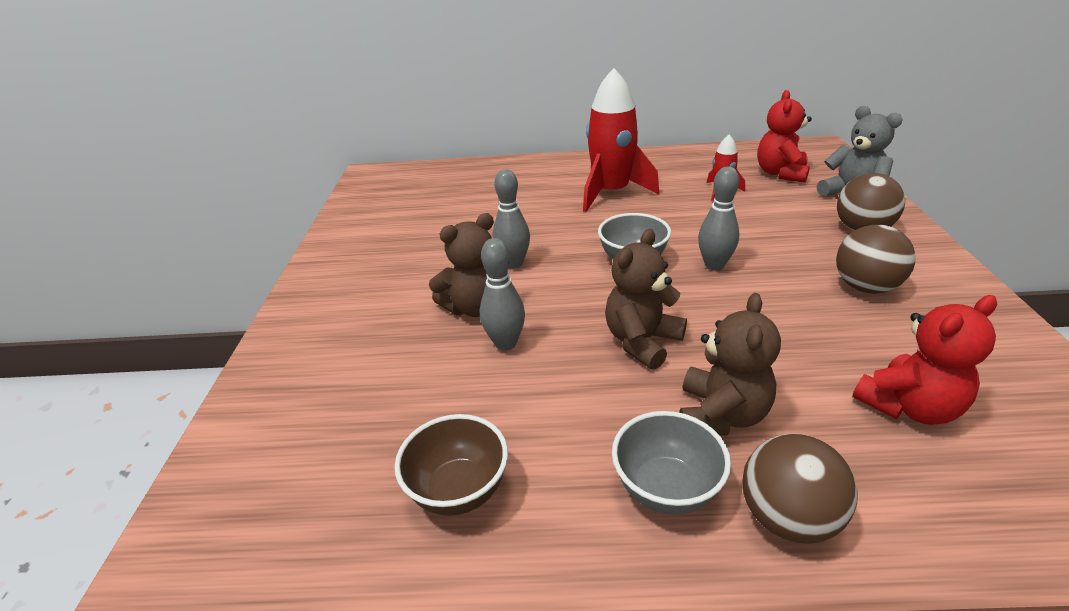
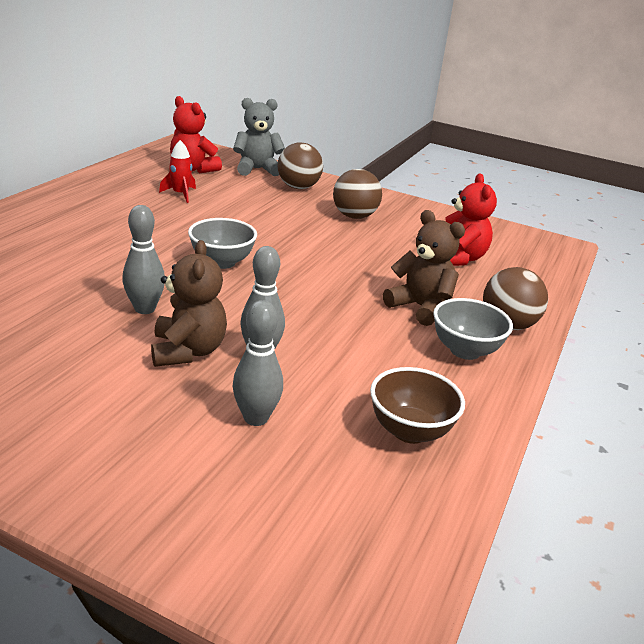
camera: 70 degrees left, 5 degrees down
(611, 192) = (103, 226): red rocket -> none
(642, 341) = (325, 301): brown teddy bear -> none
(714, 265) = (272, 240): grey bowling pin -> grey bowling pin (256, 418)

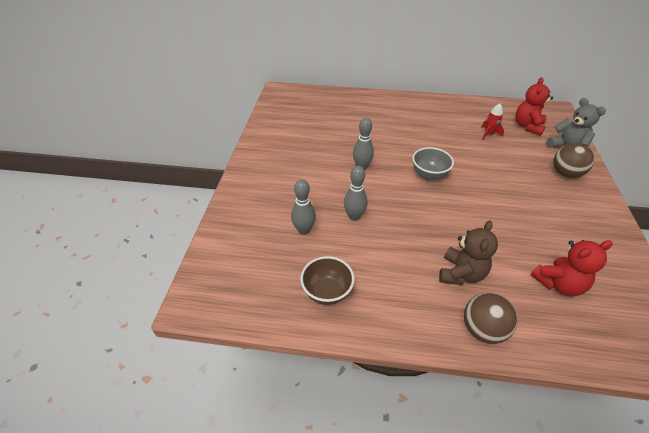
camera: 75 degrees right, 15 degrees up
(188, 351) = (339, 192): brown teddy bear -> none
(354, 216) = (556, 211): brown ball -> none
(465, 350) = (427, 307): grey bowl -> none

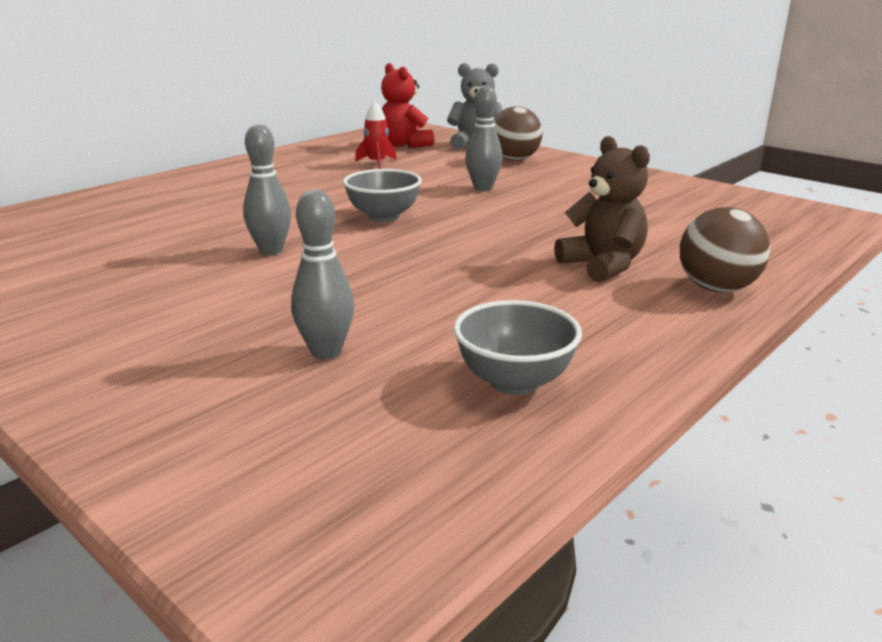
camera: 55 degrees left, 20 degrees down
(327, 292) = (514, 382): brown bowl -> grey bowl
(354, 216) = (372, 295): grey bowling pin -> grey bowling pin (483, 188)
(558, 284) = (682, 224): red teddy bear -> none

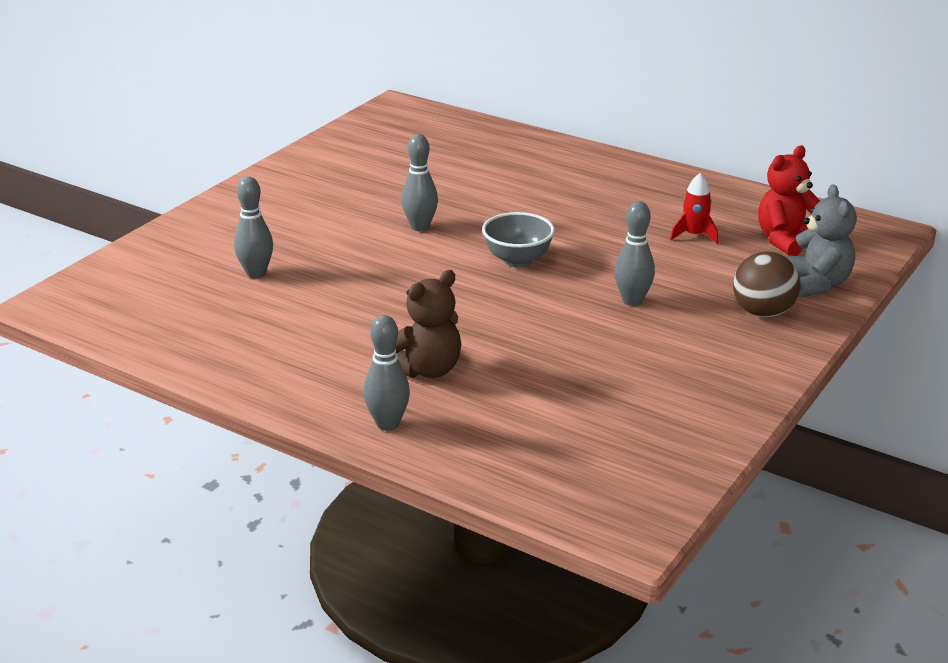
camera: 80 degrees right, 5 degrees up
(514, 382) = (222, 337): grey bowl -> none
(716, 288) = (387, 424): brown ball -> grey bowling pin

